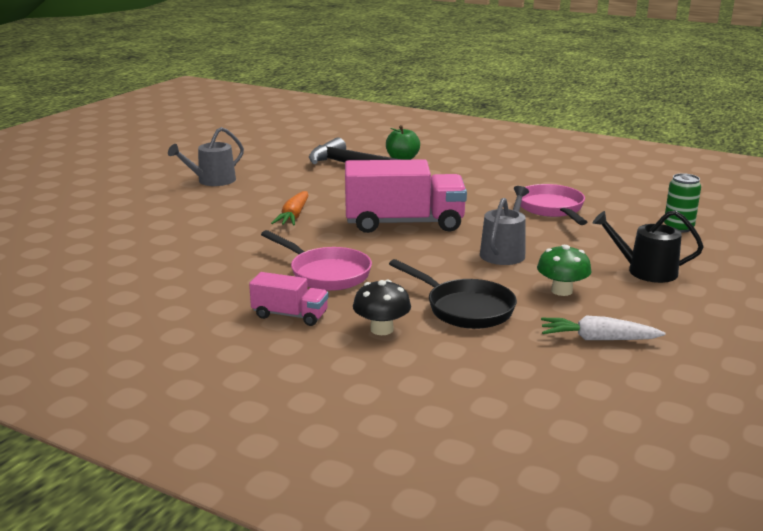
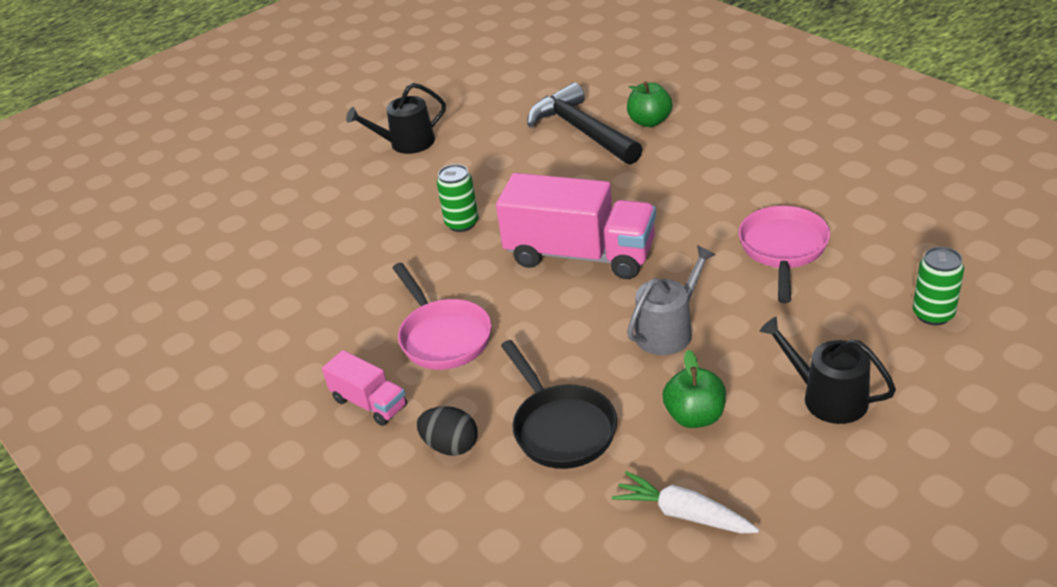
camera: 25 degrees right, 15 degrees up
(212, 181) = (406, 143): grey watering can -> black watering can
(293, 216) = (462, 223): orange carrot -> green can
(381, 329) = (451, 446): black mushroom -> black egg
(561, 291) = (695, 416): green mushroom -> green apple

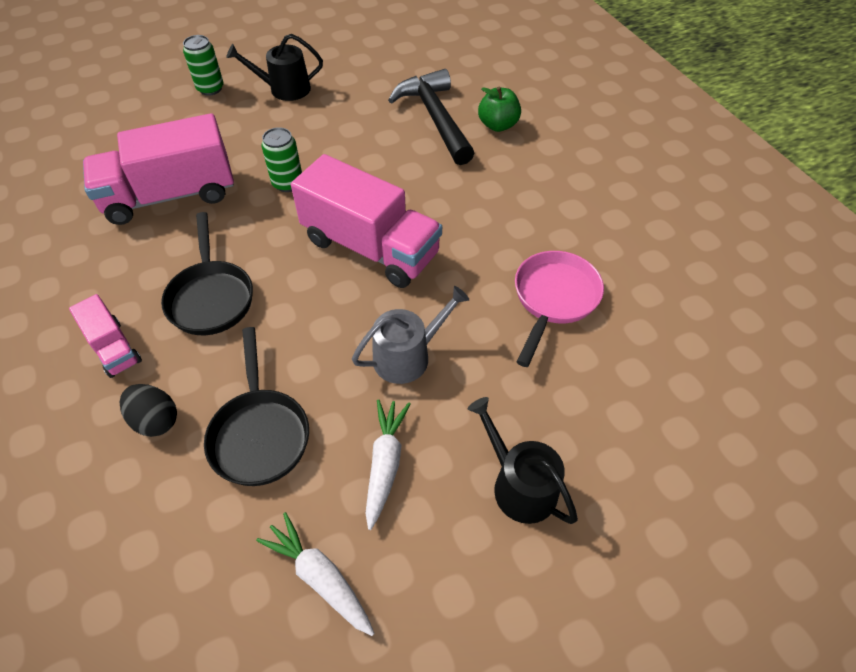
camera: 10 degrees right, 15 degrees up
(344, 264) = (170, 195): none -> pink truck
(443, 336) = (211, 297): pink pan -> black pan
(695, 416) = (385, 463): green apple -> white carrot
(933, 314) = (664, 420): green can -> green can (210, 88)

